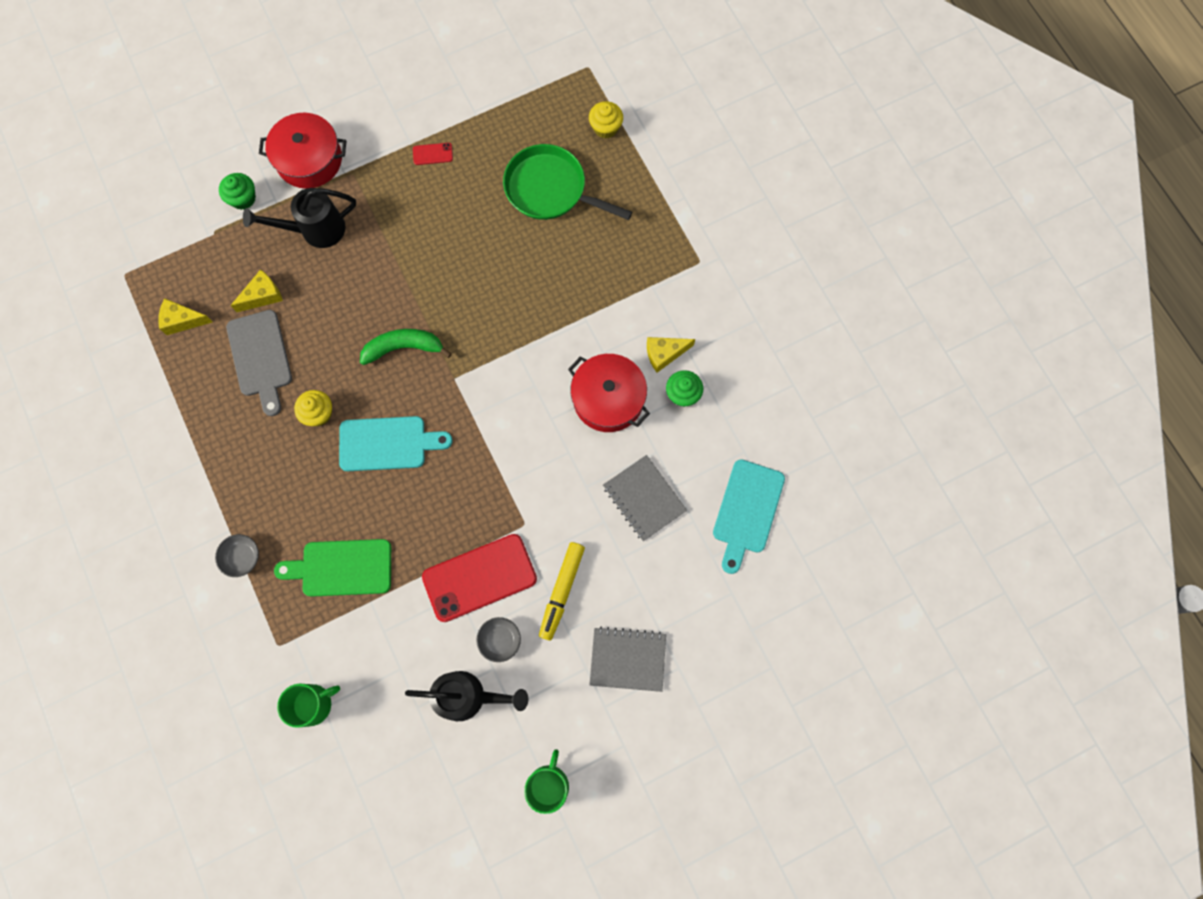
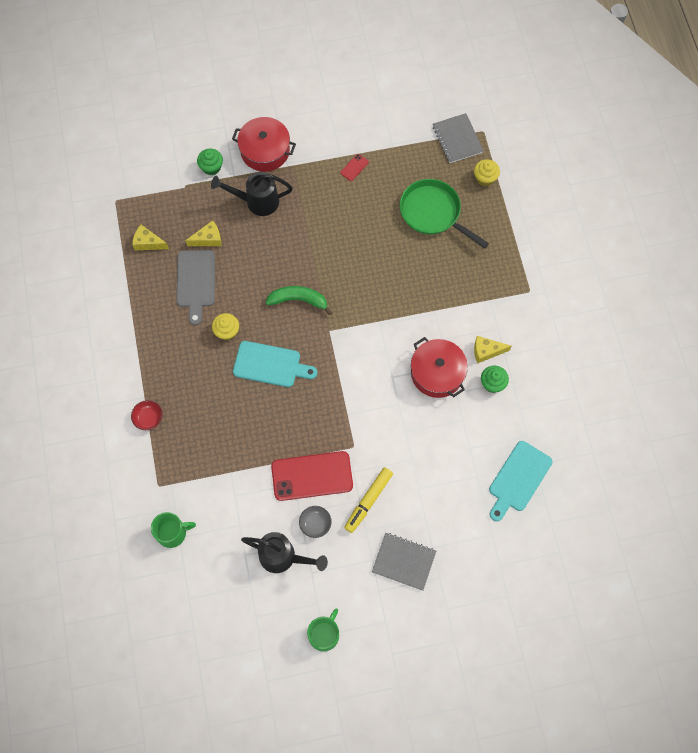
camera: 15 degrees right, 5 degrees down
(242, 557) = (148, 418): grey bowl -> red bowl
(342, 568) = (216, 443): green cutting board -> none
(433, 154) = (354, 167): red phone -> red phone turned 60 degrees counterclockwise
(644, 498) = (445, 451): grey notebook -> grey notebook (457, 139)

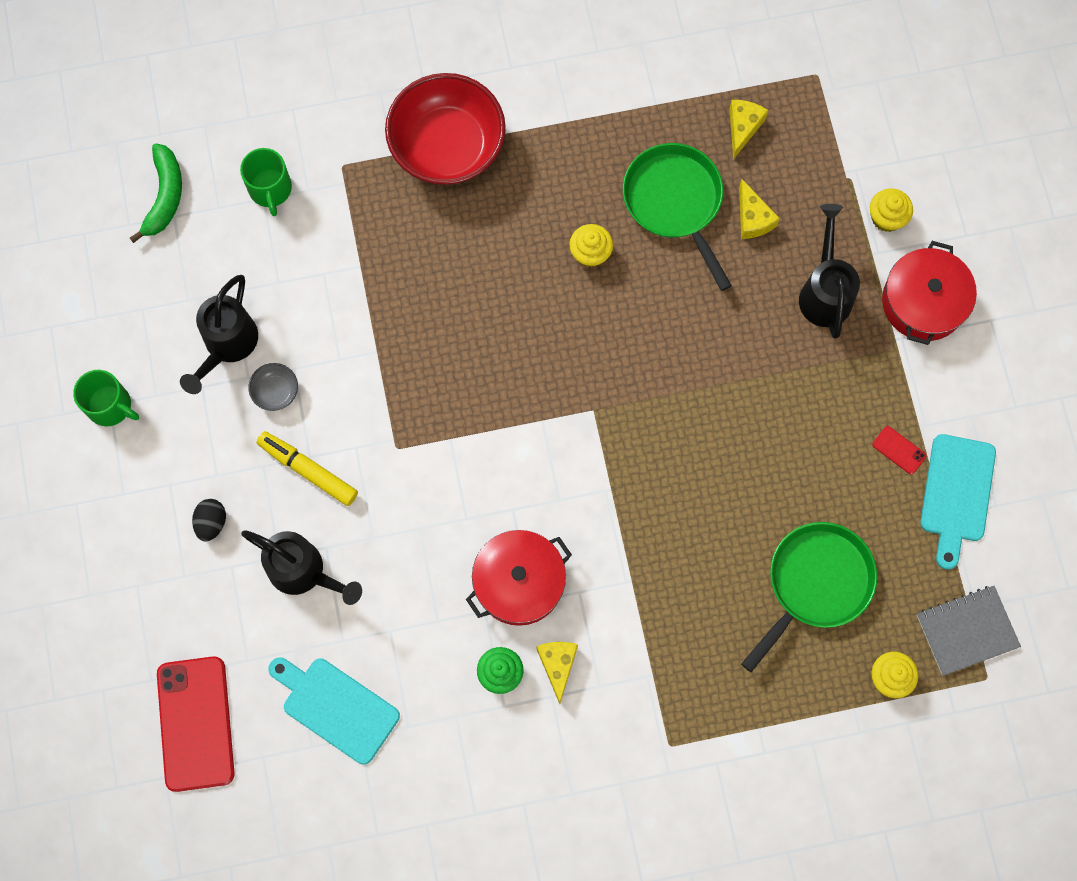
camera: 90 degrees right, 5 degrees up
(148, 418) = (447, 146): red bowl -> red bowl, size x2.48
(196, 282) = (675, 203): grey cutting board -> green pan
(211, 167) = (886, 217): green cupcake -> yellow cupcake
(270, 365) = (533, 320): turquoise cutting board -> turquoise cutting board (956, 494)
(298, 300) = (646, 361): green banana -> green banana (164, 196)
(312, 476) = (350, 385): red phone -> red phone (195, 723)
(403, 562) = (211, 522): grey notebook -> black egg
(434, 501) = (303, 572): none -> black watering can

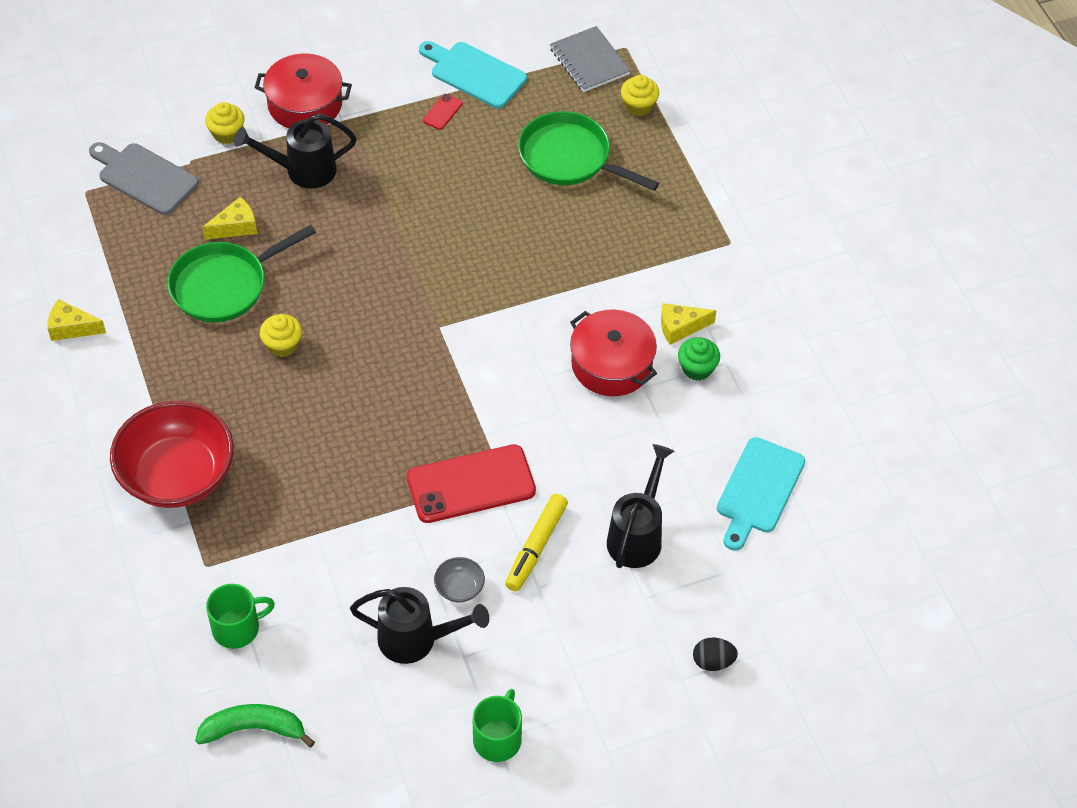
camera: 100 degrees left, 20 degrees down
(195, 723) = (802, 603): red phone -> red phone (471, 484)
(211, 522) = (604, 623): black egg -> black egg (713, 662)
(743, 128) = (143, 241): yellow cheese -> yellow cheese (71, 328)
(831, 132) = (144, 177): none -> grey cutting board
(956, 494) = (474, 73): turquoise cutting board -> turquoise cutting board turned 150 degrees counterclockwise

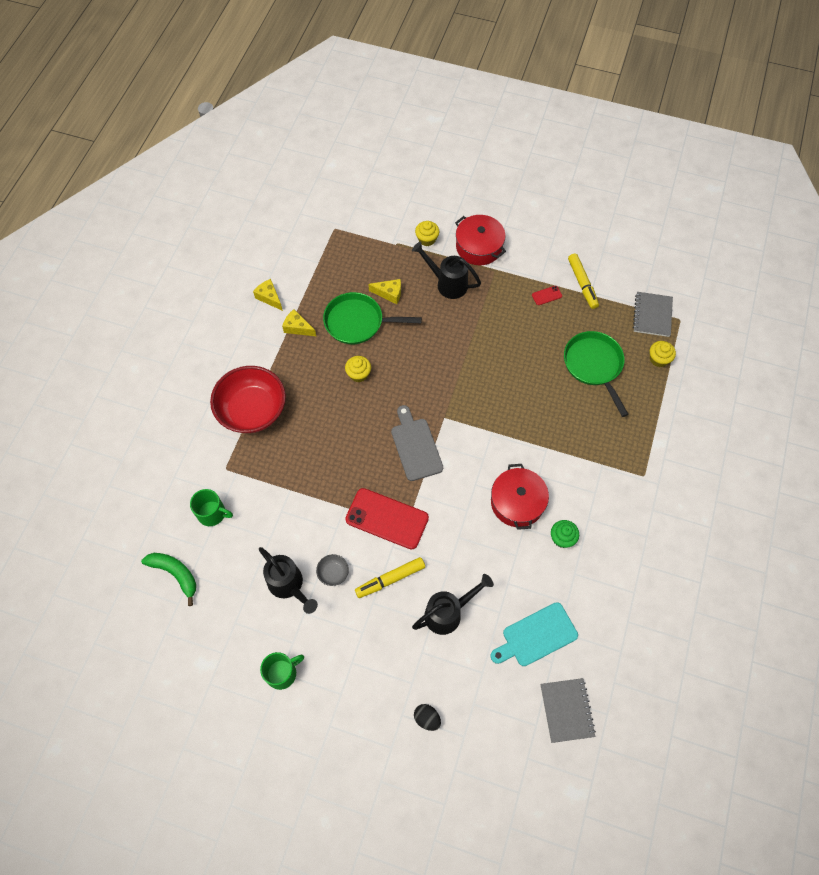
camera: 40 degrees right, 10 degrees up
(144, 177) = (368, 238): grey cutting board -> grey cutting board (415, 446)
(474, 73) = (582, 284): turquoise cutting board -> yellow marker
(680, 327) = (573, 507): yellow cheese -> yellow cheese (297, 328)
(857, 542) = (566, 710): none -> grey notebook

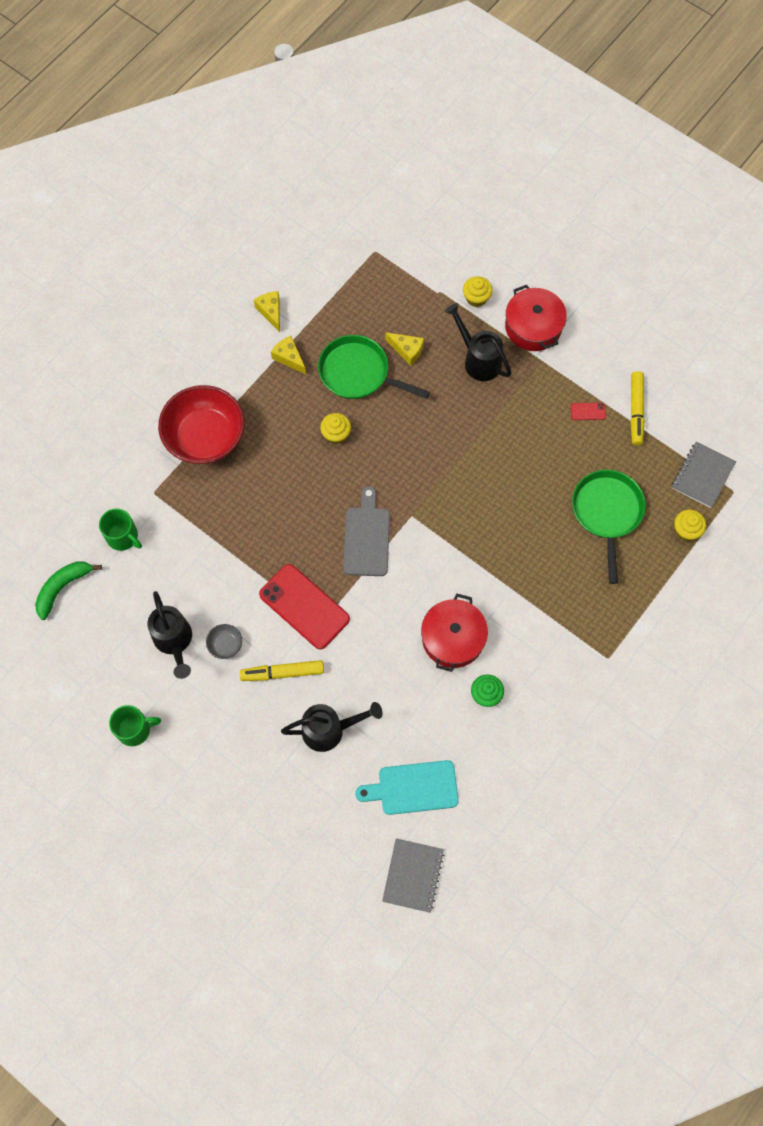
camera: 20 degrees right, 5 degrees up
(175, 574) = (63, 588): green banana -> green banana turned 105 degrees counterclockwise
(427, 718) = (264, 829): black egg -> none

